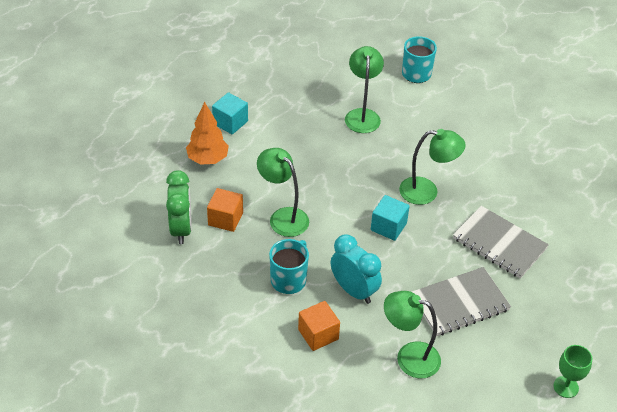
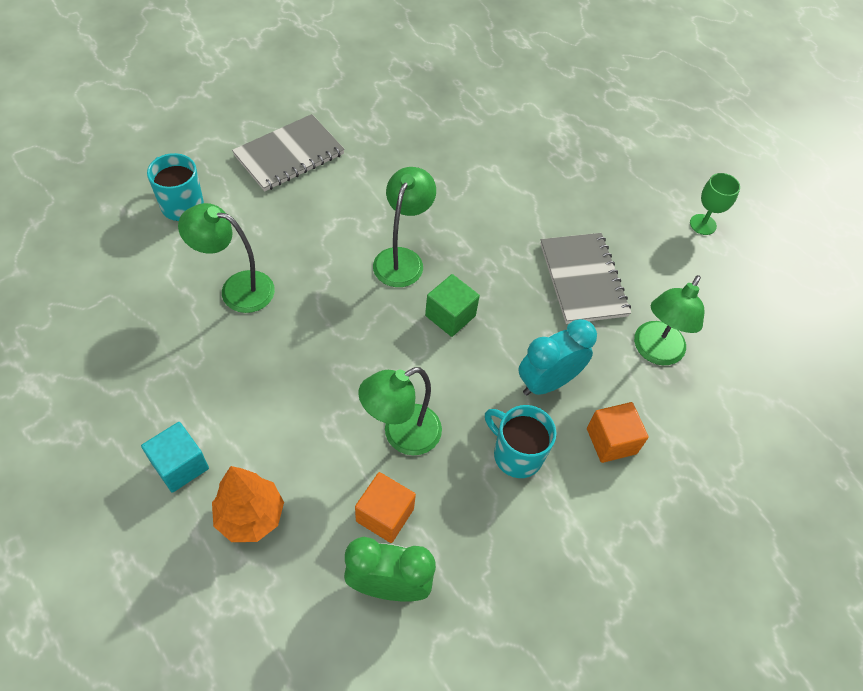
camera: 80 degrees left, 10 degrees up
(388, 227) = (450, 316): turquoise cube -> green cube
(499, 243) = (502, 216): grey notebook -> grey notebook (289, 155)

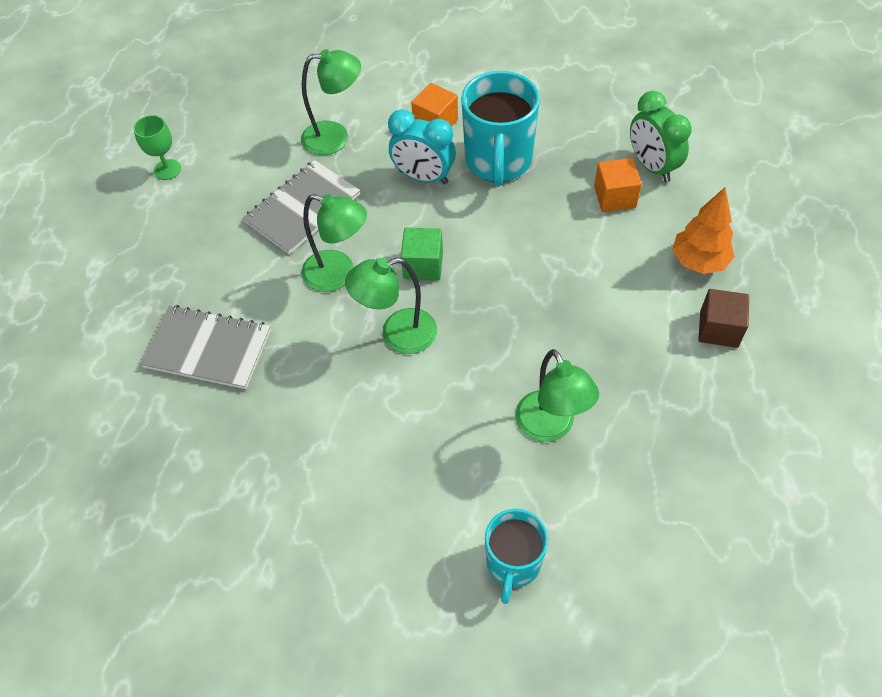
camera: 120 degrees left, 0 degrees up
(180, 465) = (718, 329): turquoise cube -> brown cube
(289, 155) = (357, 526): grey notebook -> grey notebook (208, 349)
(401, 435) = (553, 226): green lamp -> green lamp (338, 274)
(516, 454) = (498, 161): turquoise mug -> turquoise mug, size x1.61

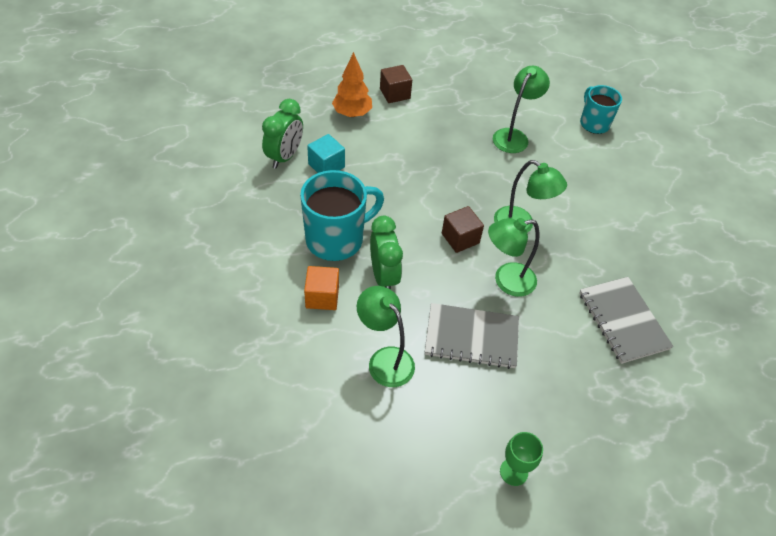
camera: 130 degrees left, 5 degrees down
(338, 274) = (506, 281): green lamp -> green lamp turned 90 degrees counterclockwise
(423, 177) = (384, 276): turquoise clock -> green clock
(423, 265) = (460, 238): green cube -> brown cube
(513, 563) = (594, 123): turquoise mug -> turquoise mug turned 90 degrees counterclockwise
(614, 197) = (326, 166): orange cube -> turquoise cube

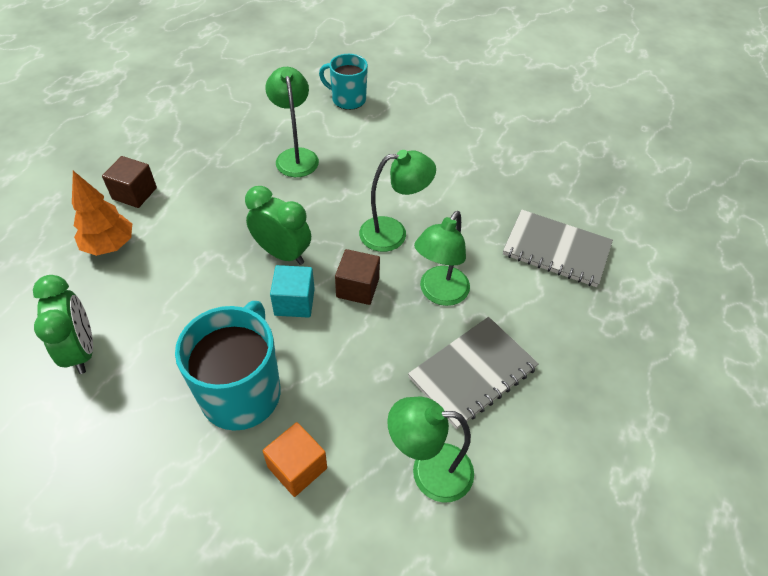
camera: 45 degrees left, 0 degrees up
(326, 166) = (142, 322): turquoise cube -> turquoise cube (294, 302)
(384, 276) = (333, 387): green clock -> green clock (282, 253)
(513, 472) = (641, 462): green goblet -> none

